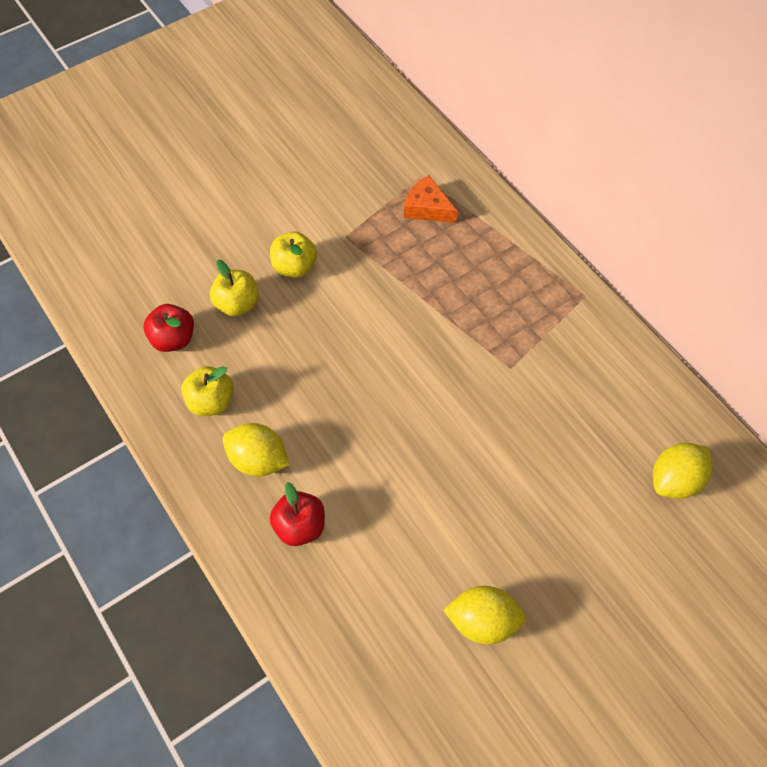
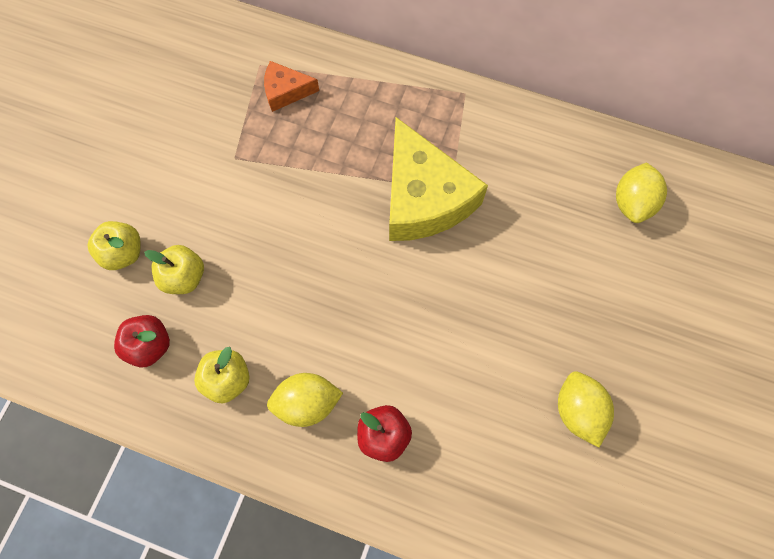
camera: 35 degrees left, 10 degrees up
(294, 266) = (210, 212): yellow apple -> yellow apple (123, 253)
(480, 360) = (423, 198): none -> yellow cheese
(483, 621) = (577, 411): yellow lemon -> yellow lemon turned 75 degrees counterclockwise

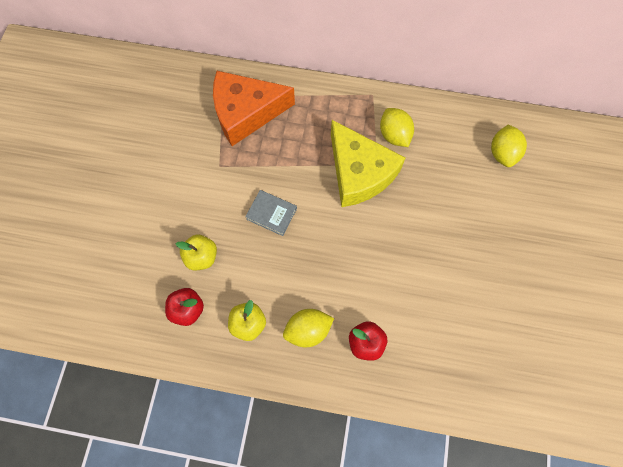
camera: 10 degrees left, 0 degrees up
(123, 253) = (154, 247): yellow apple -> none
(286, 91) = (246, 113): orange cheese -> orange cheese, size x2.06
(291, 234) = (271, 214): none -> grey book
(577, 411) = (494, 302): yellow lemon -> yellow lemon (394, 135)

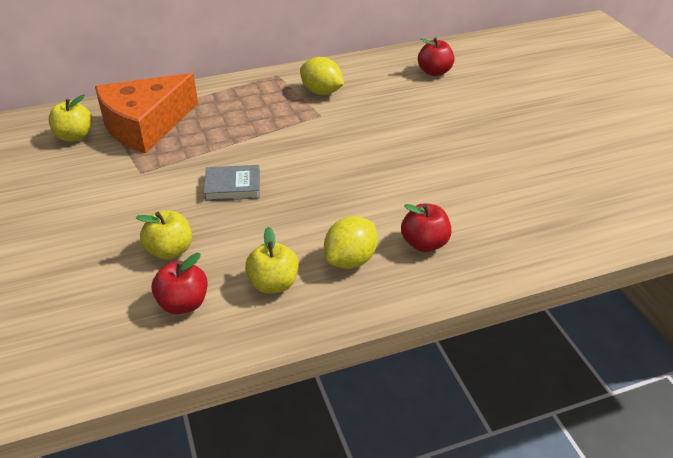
camera: 30 degrees left, 30 degrees down
(194, 102) = (74, 136): none -> yellow apple
(359, 173) = (307, 126): yellow cheese -> none
(502, 153) = (434, 72): yellow lemon -> red apple

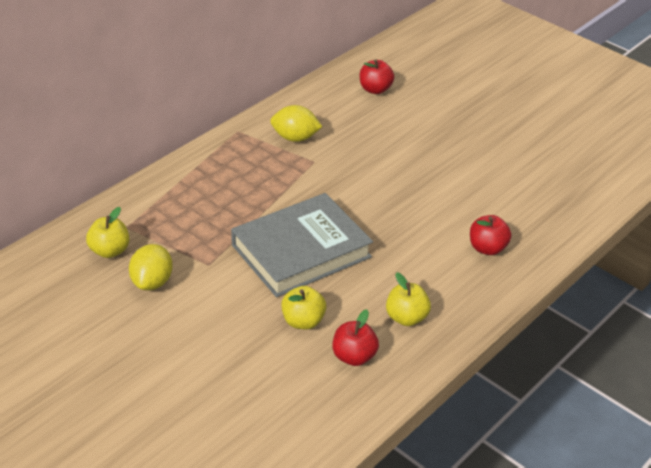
camera: 30 degrees left, 0 degrees up
(145, 125) = (165, 219): orange cheese -> none
(232, 186) = (301, 251): grey book -> grey book, size x2.24
(350, 260) = (445, 279): yellow lemon -> yellow lemon (152, 282)

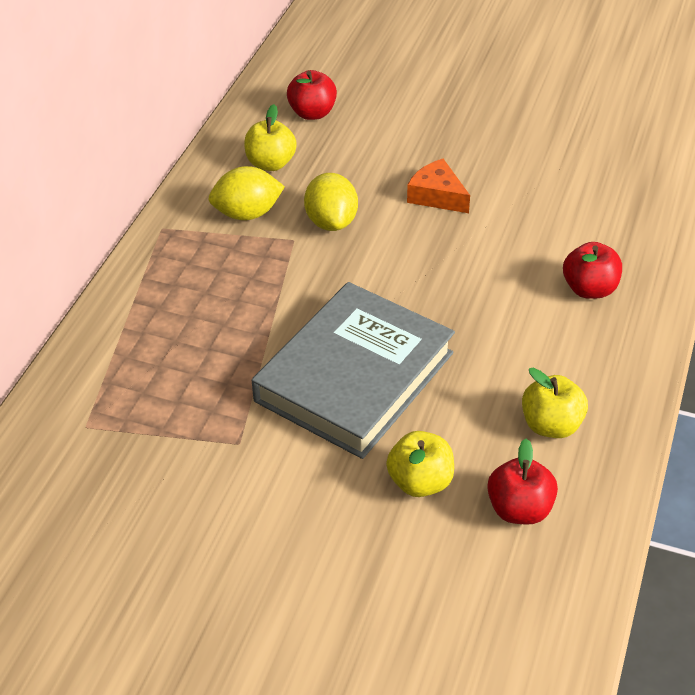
camera: 20 degrees left, 5 degrees up
(109, 251) = (81, 473): yellow apple -> yellow apple (271, 163)
(152, 282) = (173, 500): yellow lemon -> yellow lemon (331, 222)
(424, 162) = (437, 196): none -> orange cheese

